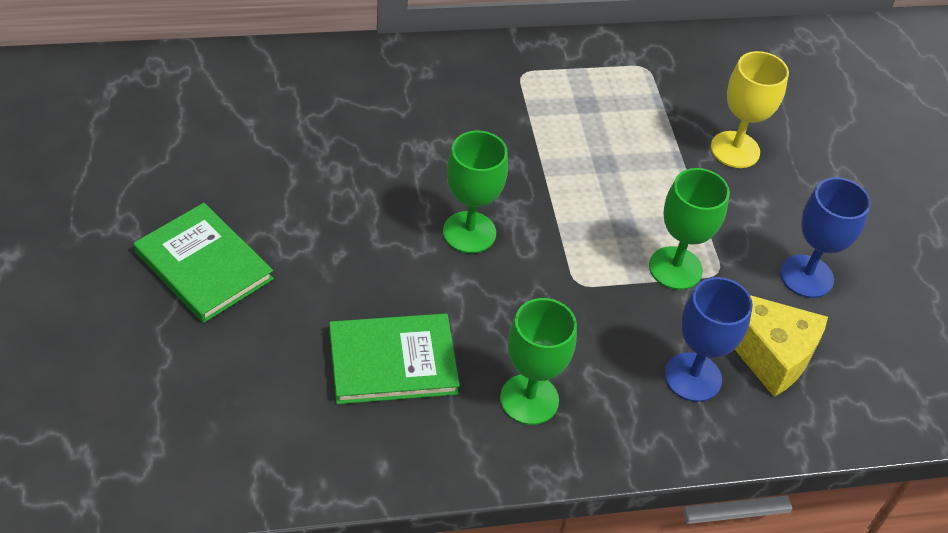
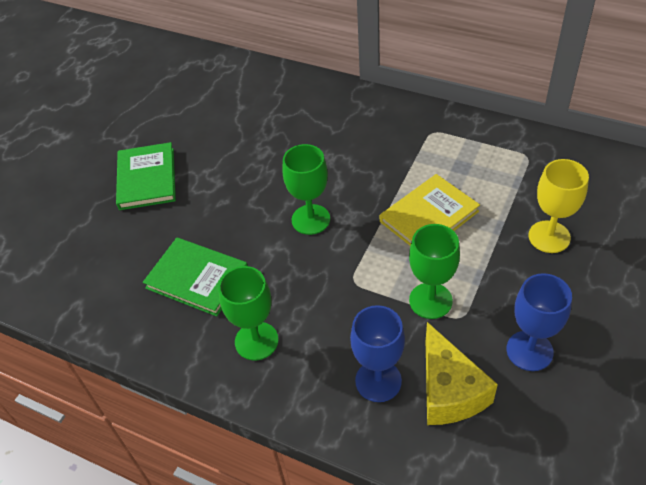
camera: 45 degrees right, 0 degrees up
(599, 175) = (429, 216): none -> yellow book

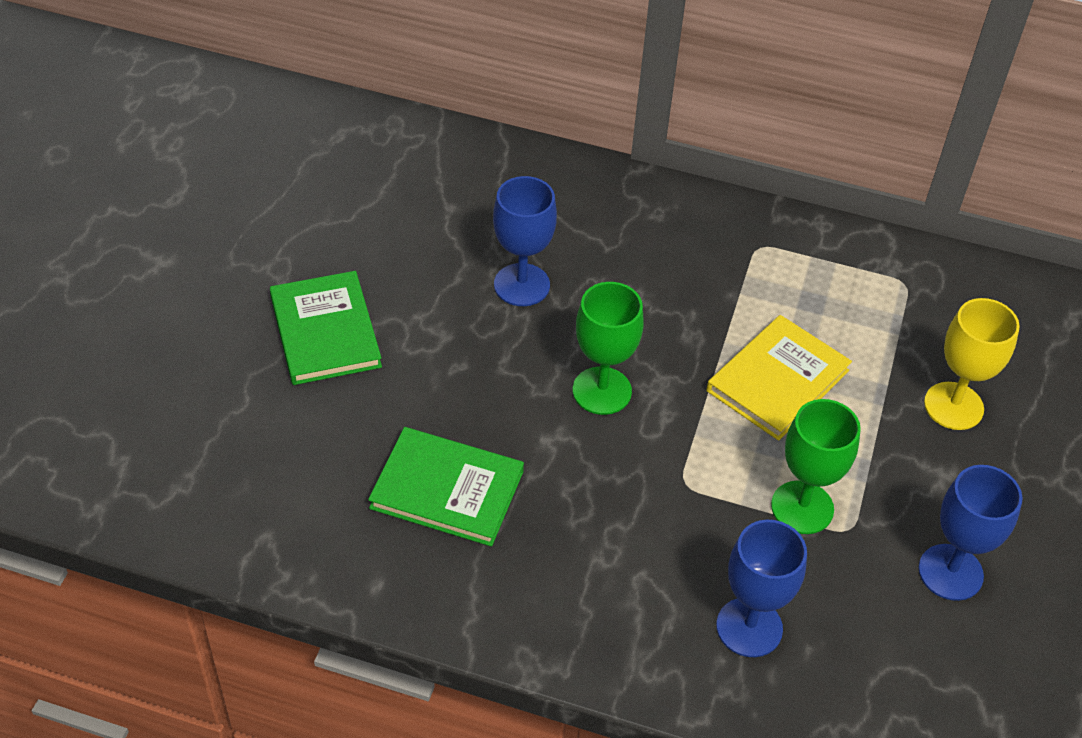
camera: 15 degrees left, 0 degrees up
(256, 341) = (560, 580): green goblet -> none
(274, 153) = (521, 285): none -> blue goblet
(449, 390) = (850, 635): yellow cheese -> none

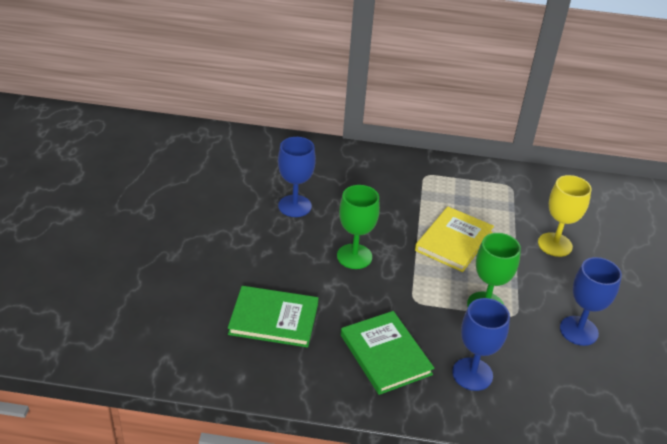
camera: 10 degrees left, 10 degrees down
(325, 331) = (182, 241): green book -> green book (385, 354)

